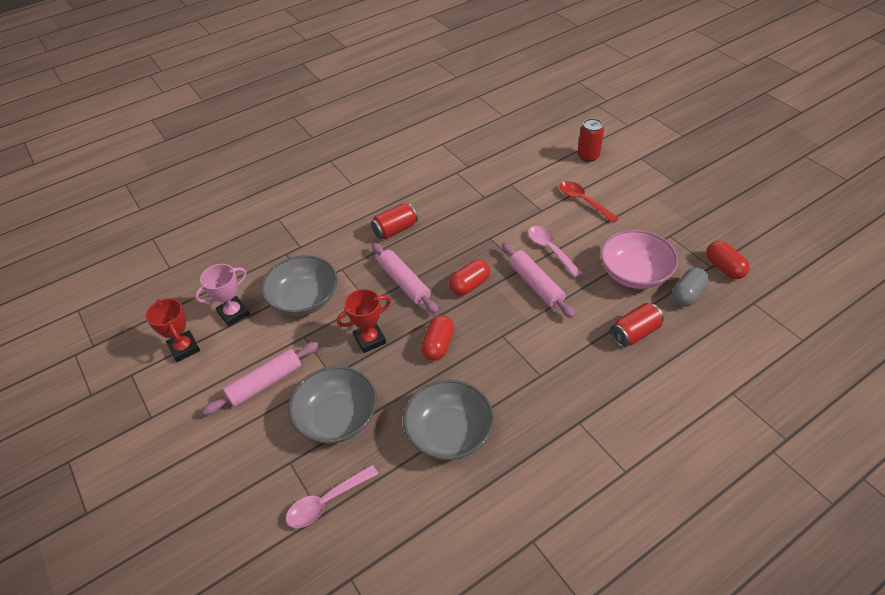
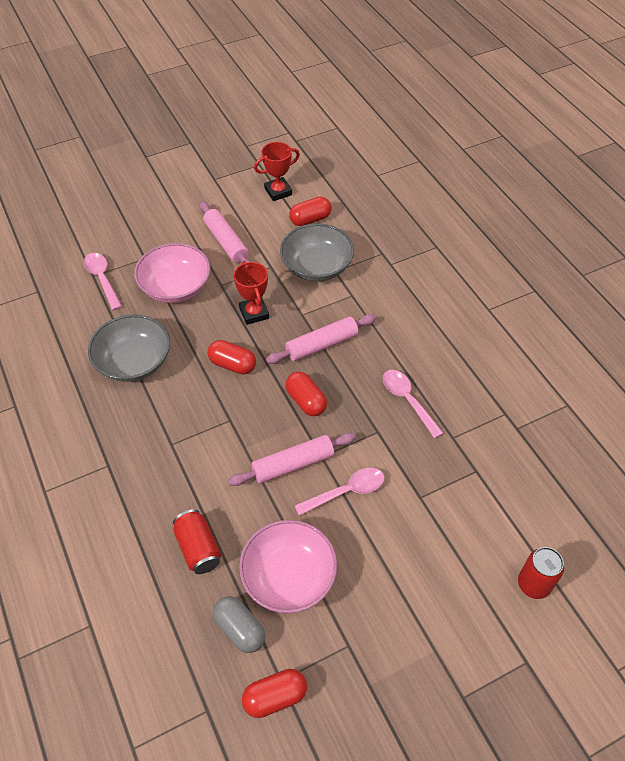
camera: 95 degrees right, 5 degrees up
(233, 313) = (310, 219): pink trophy -> red capsule
(337, 417) = (176, 287): grey bowl -> pink bowl
(395, 229) = (405, 343): red can -> none
(455, 223) = (407, 400): none -> pink spoon
(583, 201) = (432, 552): red spoon -> none

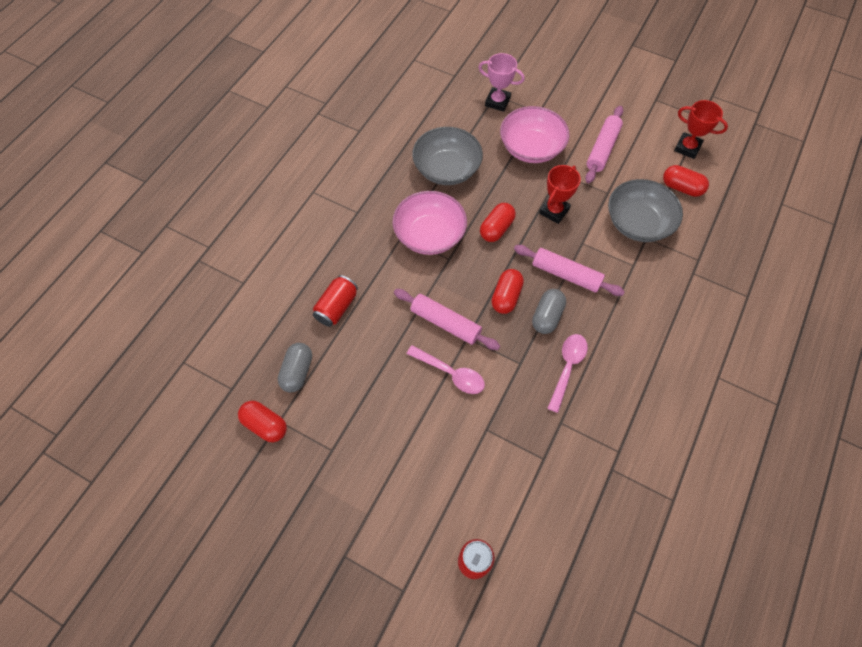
camera: 55 degrees right, 10 degrees up
(102, 279) = (497, 102): pink spoon -> pink trophy
(232, 364) = (496, 228): red capsule -> red capsule turned 45 degrees clockwise
(289, 577) = (355, 378): pink bowl -> pink bowl (429, 235)
(349, 384) = (547, 316): none -> grey capsule

